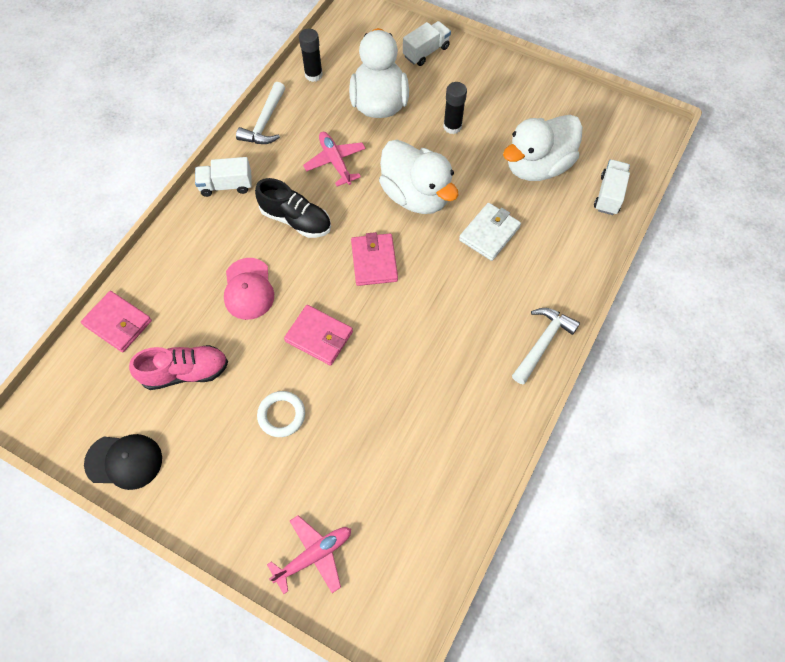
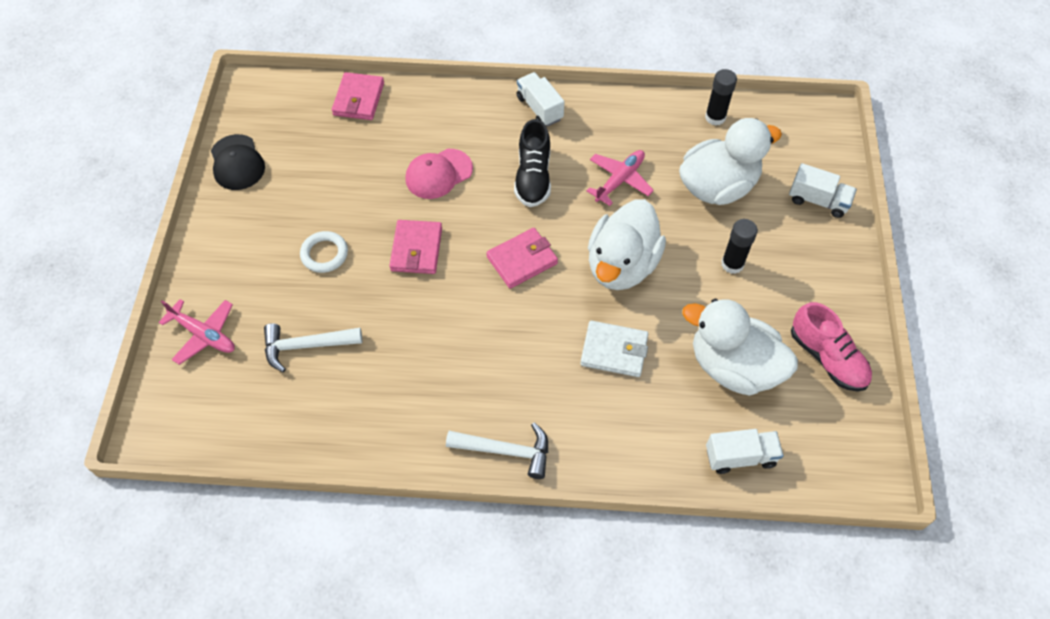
camera: 65 degrees right, 5 degrees down
(185, 372) = (334, 166): pink shoe -> pink shoe (827, 358)
(265, 122) = (630, 105): white hammer -> white hammer (306, 346)

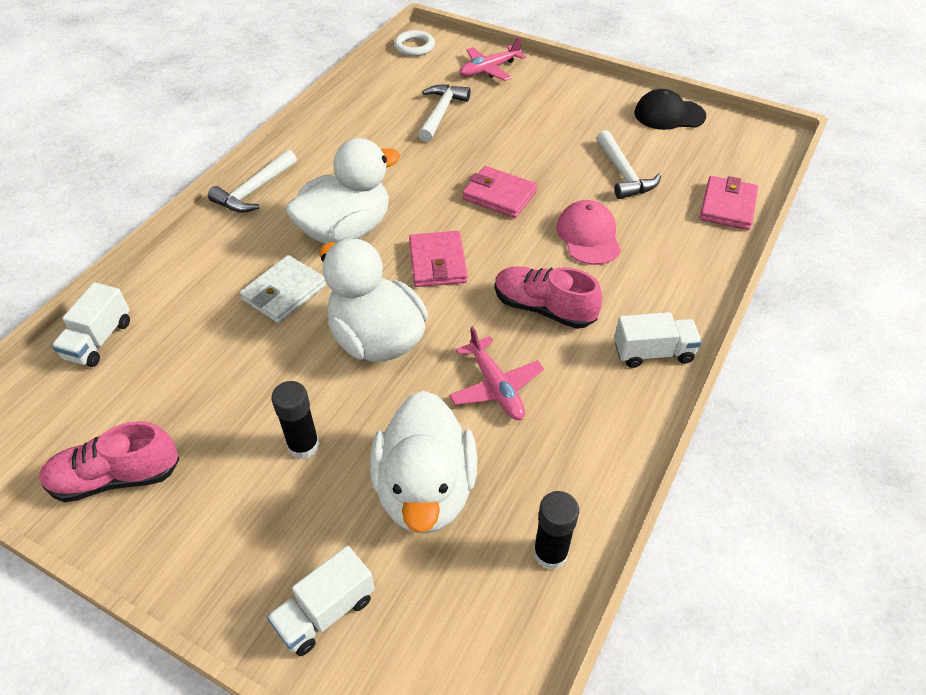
camera: 115 degrees right, 10 degrees down
(324, 254) = (530, 141): white ring -> white ring (414, 47)
(345, 172) = (623, 174): none -> white hammer
(359, 99) = (727, 206): pink wallet -> pink wallet turned 75 degrees clockwise
(533, 177) = (544, 308): black shoe -> pink shoe
(733, 366) = (186, 380): white duck -> white duck (346, 230)

